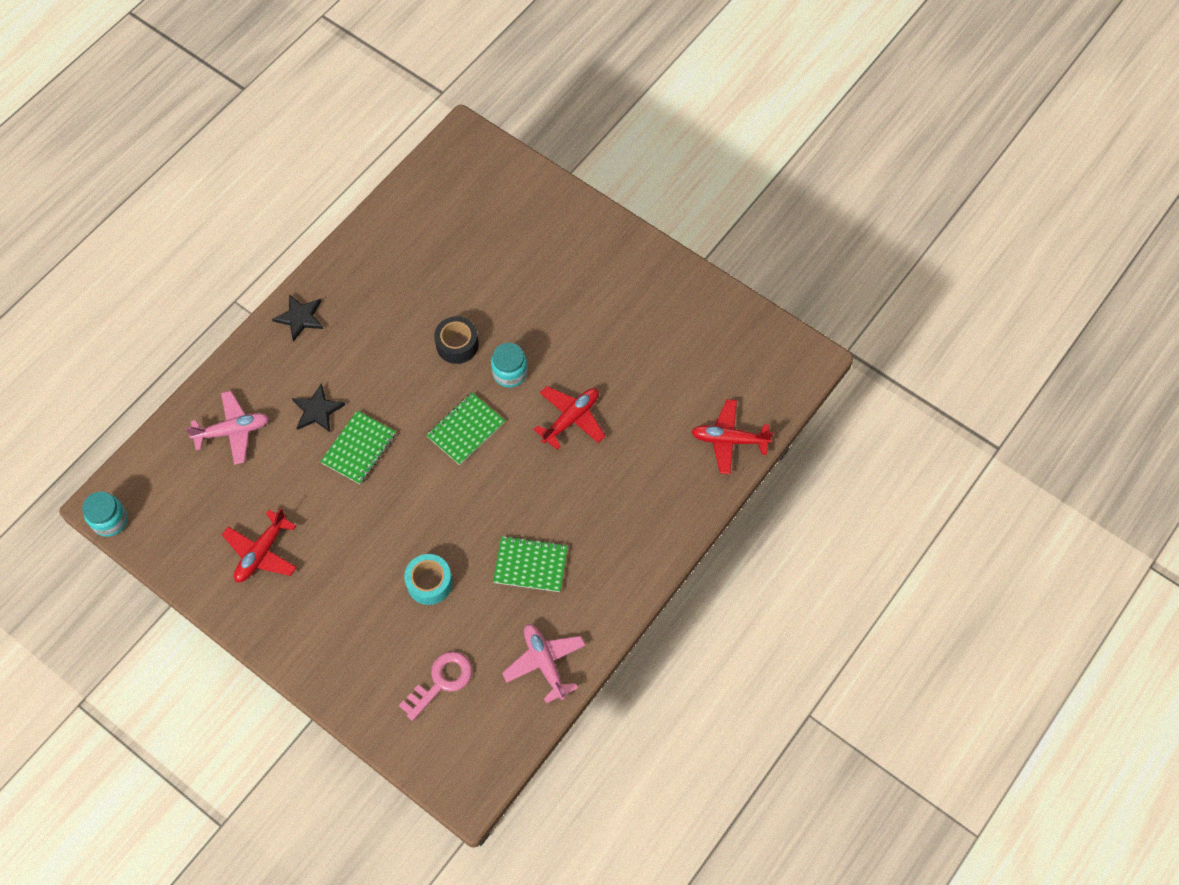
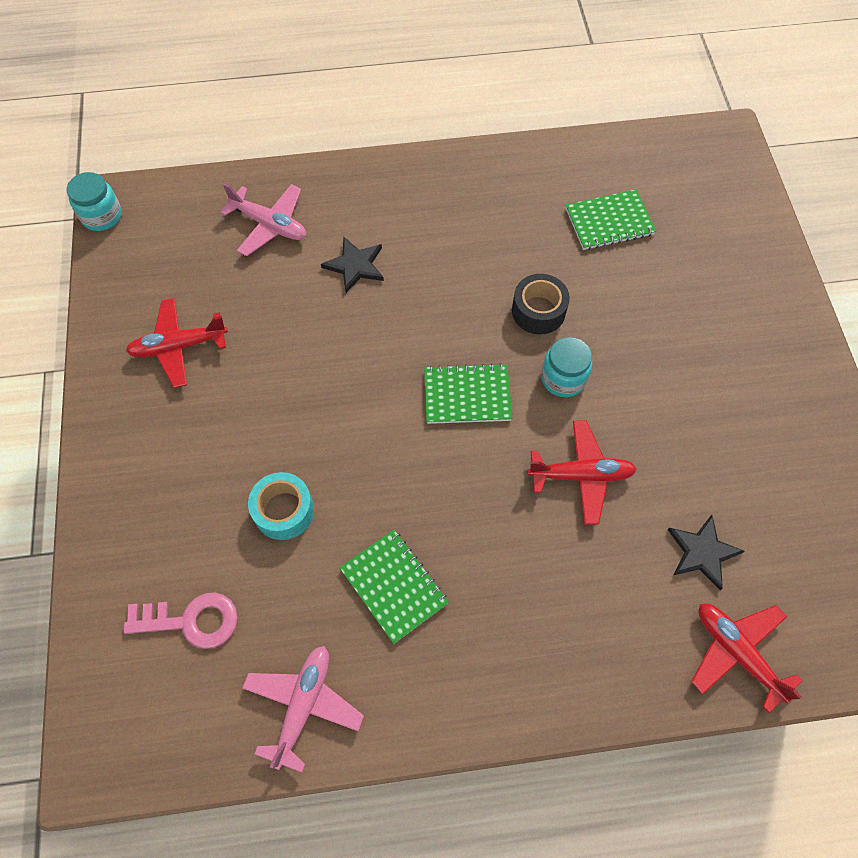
camera: 45 degrees right, 0 degrees up
(300, 317) = (423, 178): black star -> black star (702, 552)
(359, 448) = (354, 329): green notebook -> green notebook (609, 222)

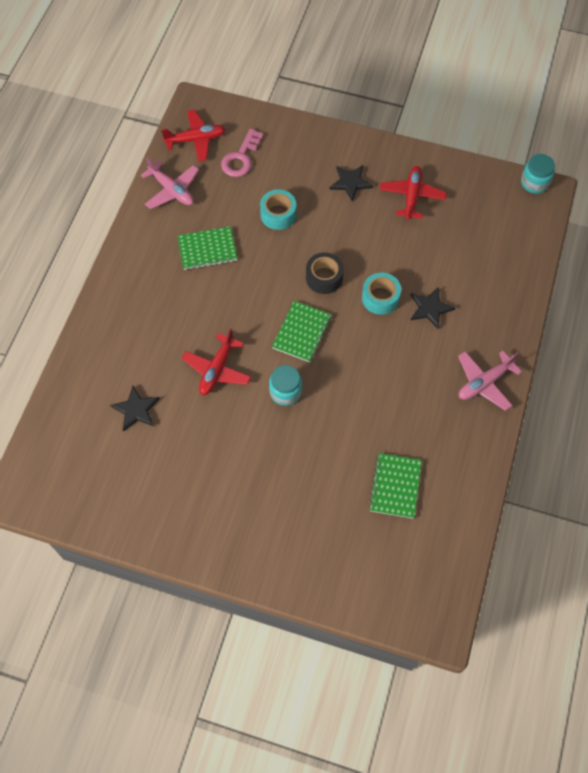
camera: 115 degrees right, 0 degrees up
(183, 434) = (350, 183): none -> black star
(269, 225) = (486, 271): pink plane -> pink plane (484, 383)
(367, 324) = (380, 298): none -> turquoise tape
(538, 311) = (342, 401): black tape -> black tape (324, 278)
(737, 652) = (75, 395): red plane -> red plane (196, 140)

